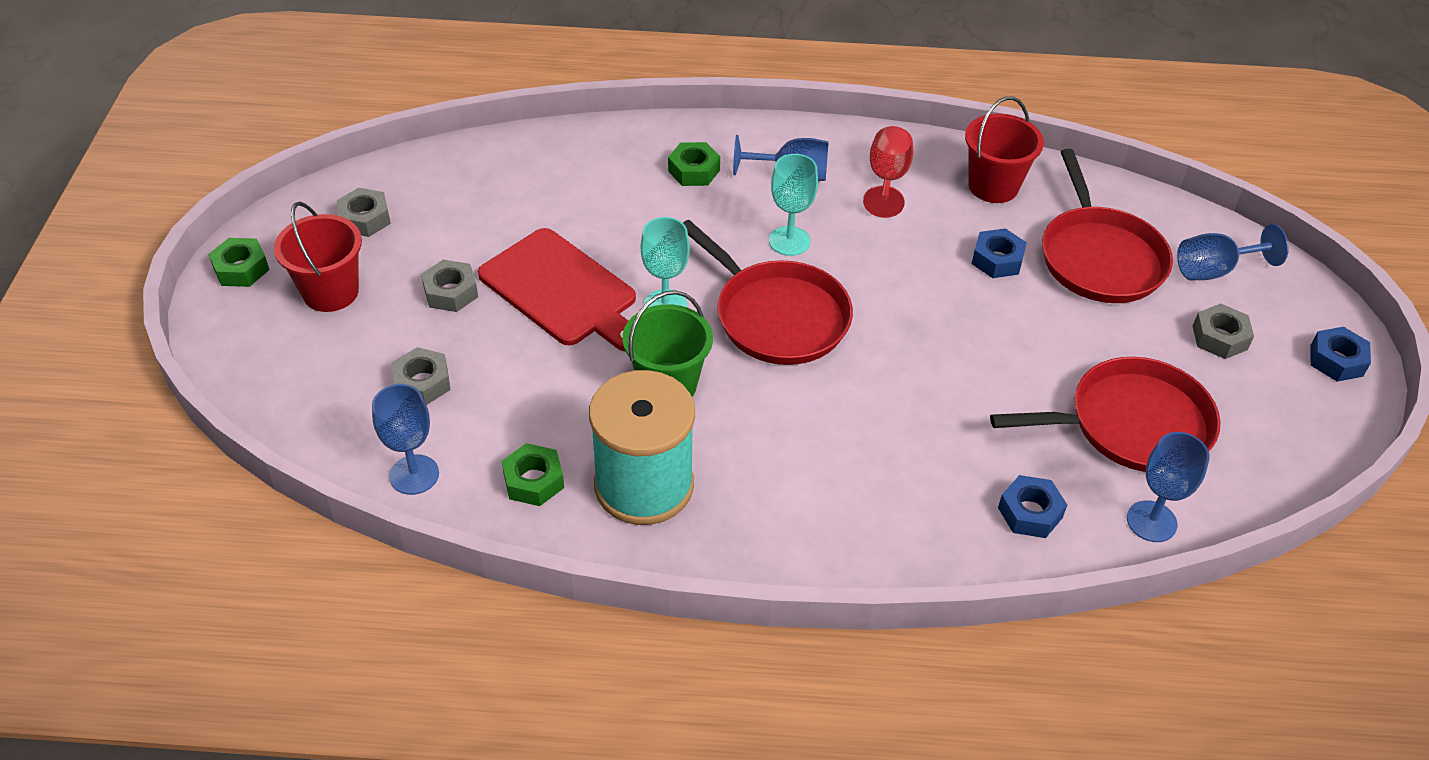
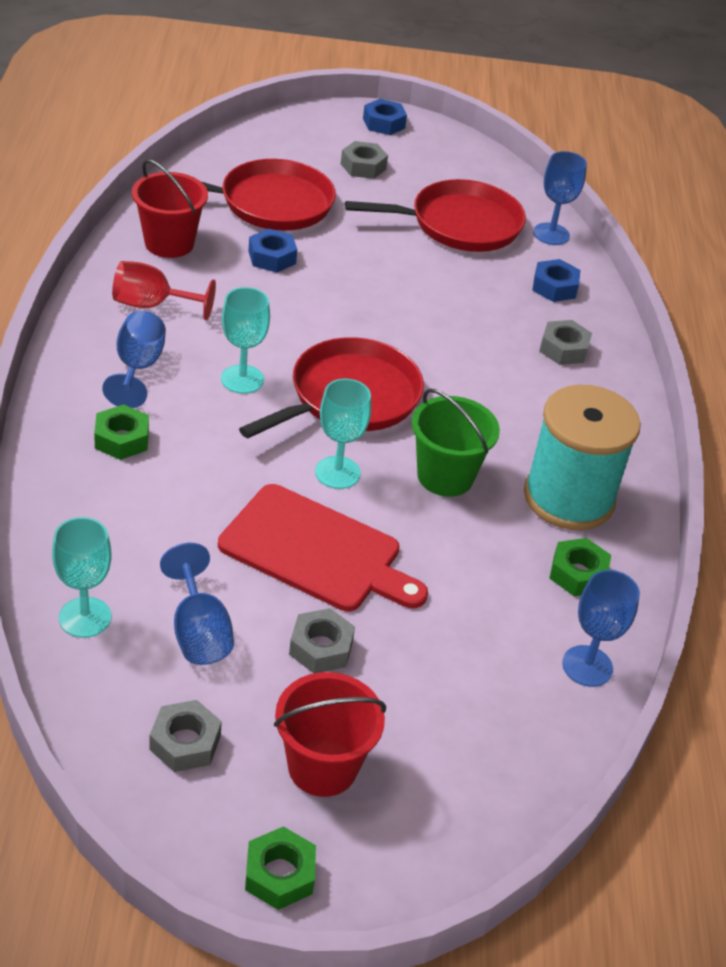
camera: 95 degrees left, 5 degrees down
(422, 382) = (462, 666): grey nut -> grey nut (563, 349)
(490, 163) = (85, 617): none -> turquoise goblet
(562, 291) = (317, 551): red cutting board -> red cutting board turned 75 degrees clockwise
(1131, 424) = (459, 224): red pan -> red pan turned 90 degrees clockwise
(1214, 270) = (286, 152): blue goblet -> blue goblet (198, 631)

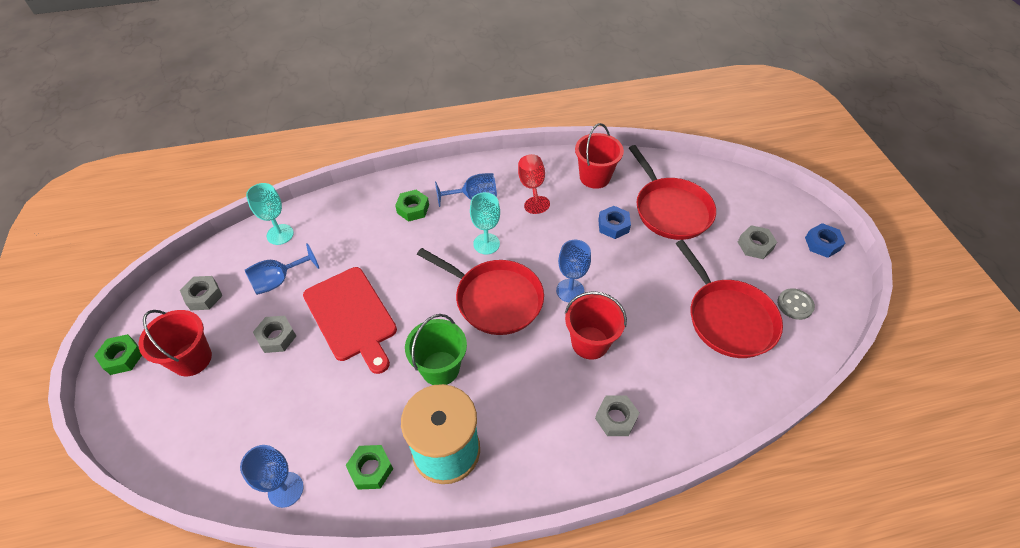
camera: 80 degrees right, 10 degrees up
(317, 551) = (352, 316): red cutting board -> red cutting board turned 45 degrees counterclockwise
(337, 472) = (422, 310): turquoise goblet -> none
(454, 336) = (590, 343): none -> red bucket
(460, 175) = (795, 305): none -> grey button
(551, 234) = (763, 383): blue goblet -> blue goblet (570, 290)
(554, 287) = (692, 398): blue nut -> none

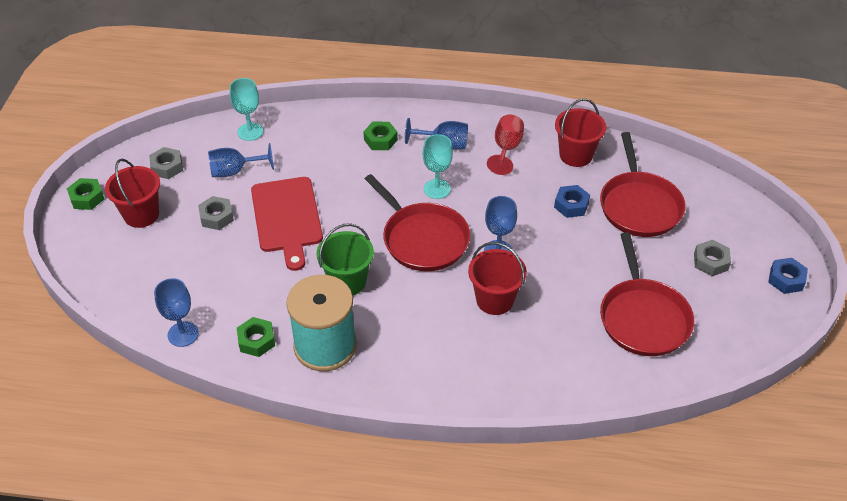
camera: 20 degrees right, 5 degrees down
(616, 418) = (487, 367): grey nut -> none
(795, 305) = (720, 325): grey button -> none

